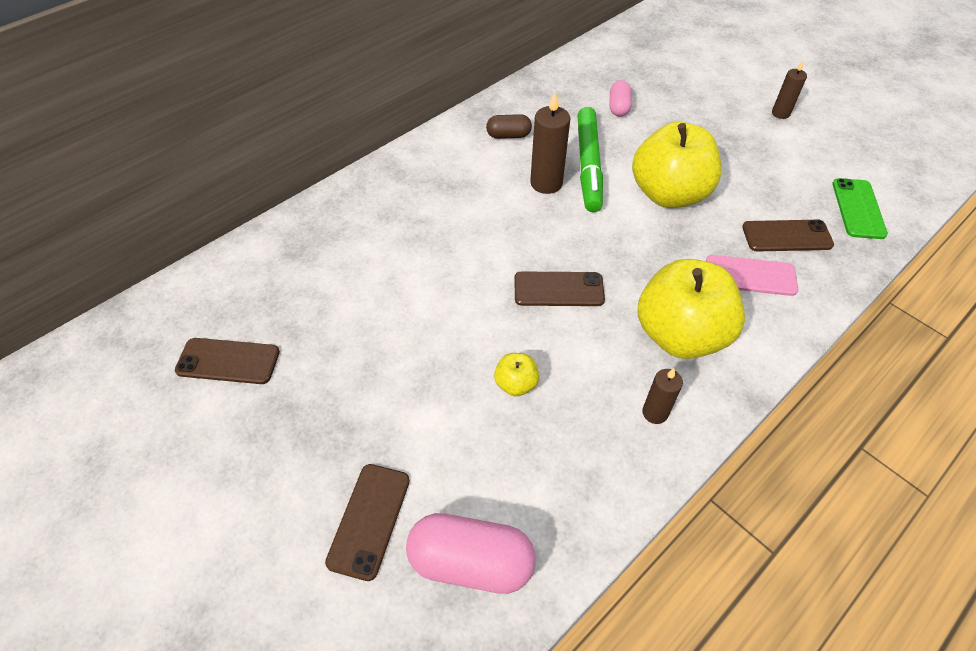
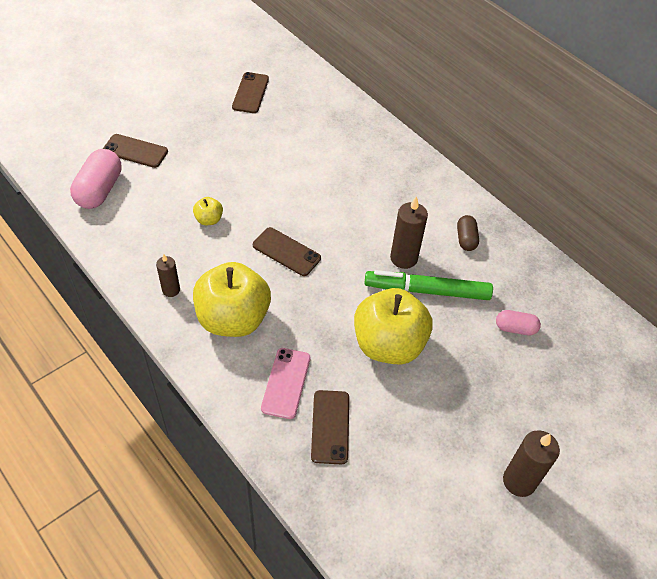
camera: 90 degrees right, 0 degrees up
(558, 289) = (286, 252): brown phone -> brown phone turned 60 degrees counterclockwise
(780, 113) = (519, 481): brown candle -> brown candle, size x1.63
(858, 208) = (364, 506): green phone -> none

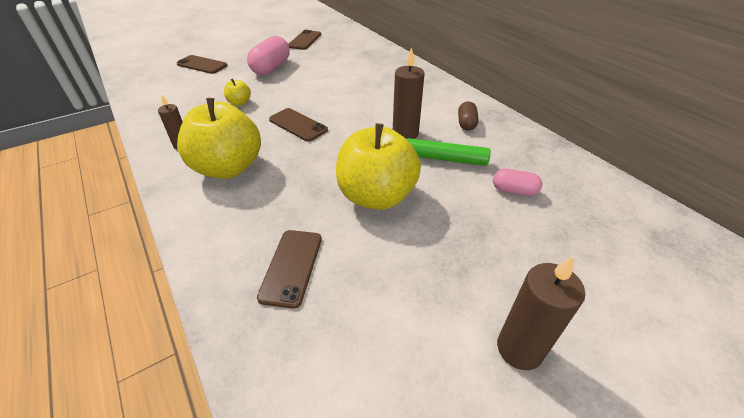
camera: 10 degrees right, 10 degrees down
(99, 190) = (161, 84): pink capsule -> pink capsule (271, 68)
(286, 383) = (258, 222): pink phone -> none

